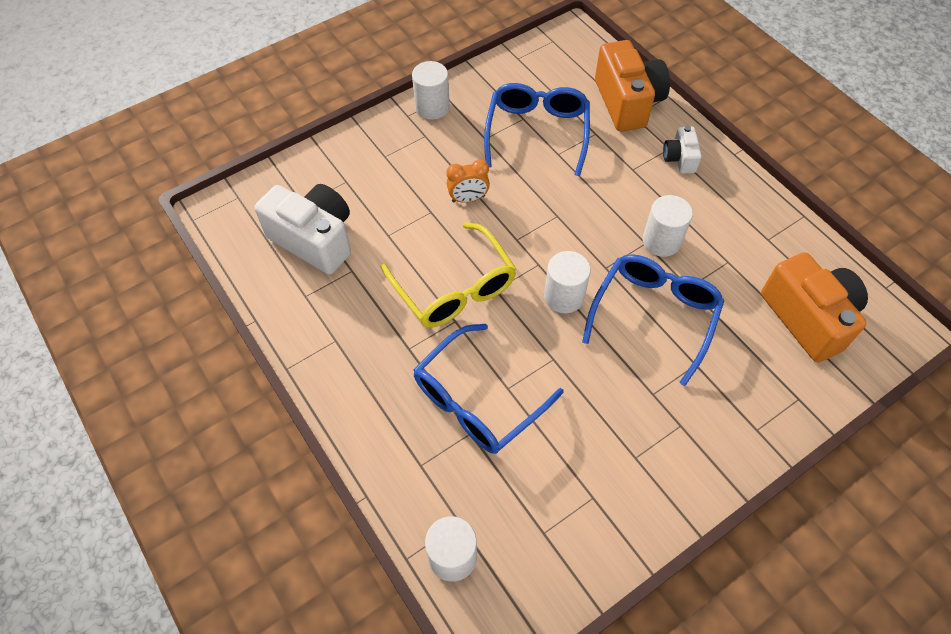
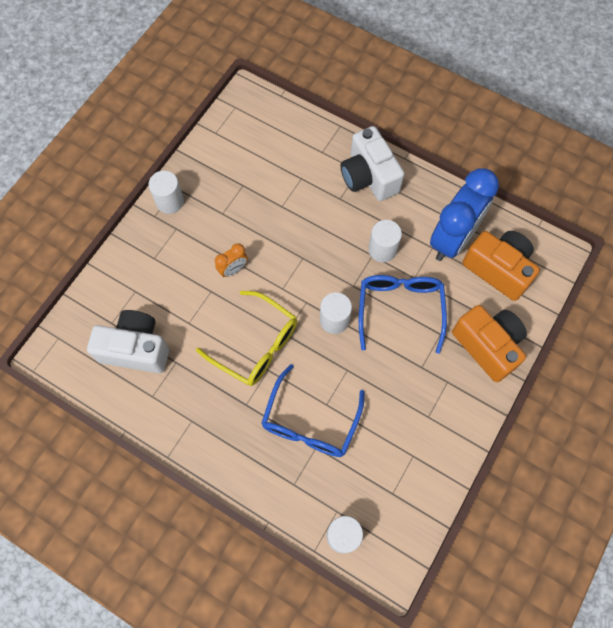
camera: 25 degrees left, 10 degrees up
(537, 132) = (258, 193): blue glasses -> none
(627, 102) = (313, 142): orange camera -> orange camera (487, 346)
(679, 158) = (369, 177): white camera -> white camera, size x1.99
(759, 261) = (452, 239): none -> blue clock

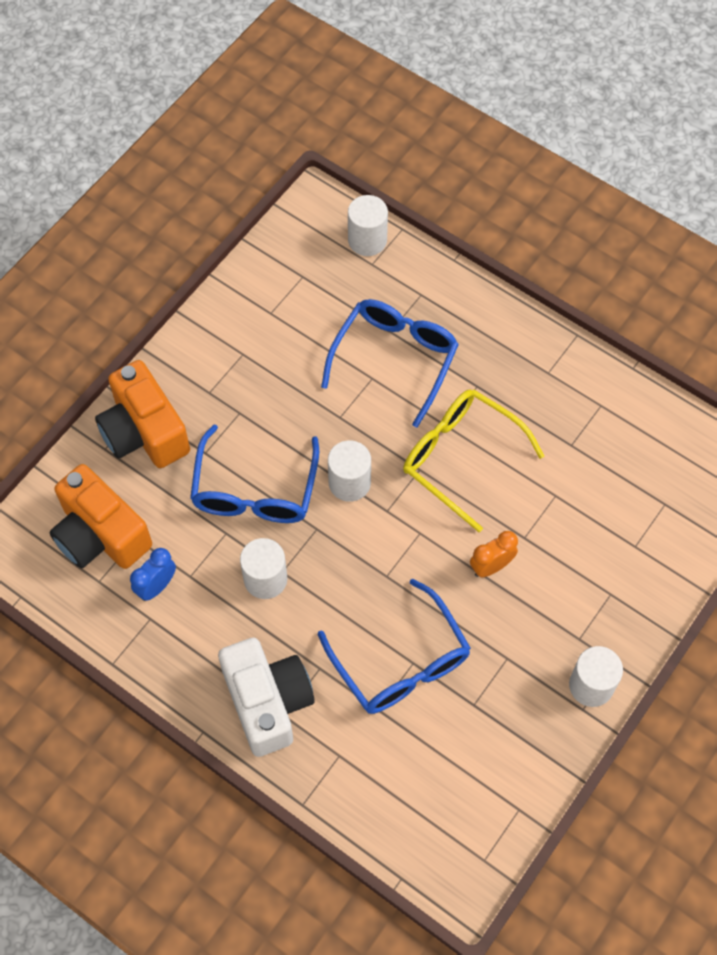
camera: 175 degrees left, 5 degrees down
(136, 349) = (627, 466): white camera -> none
(289, 205) = (401, 662): none -> blue glasses
(452, 239) = (156, 586): blue clock -> blue clock, size x0.44

